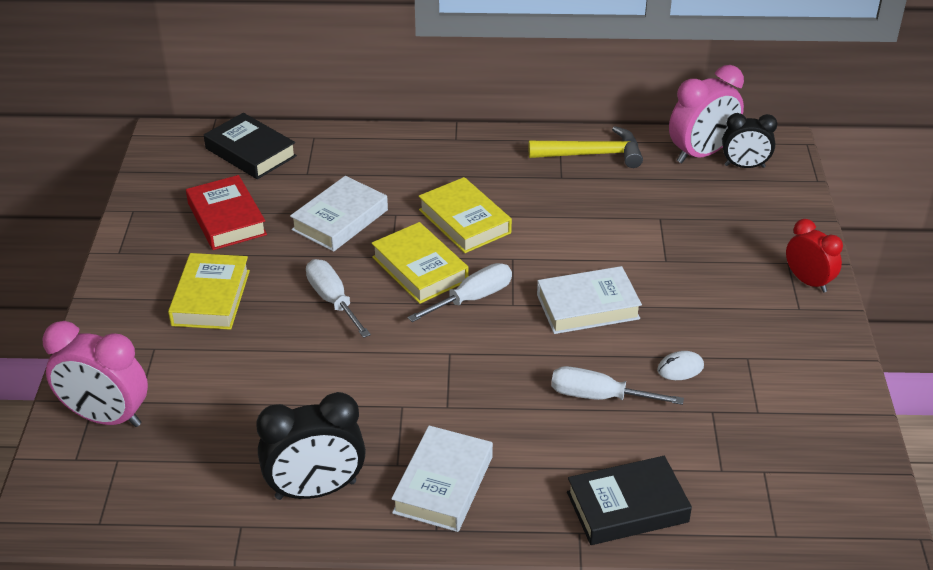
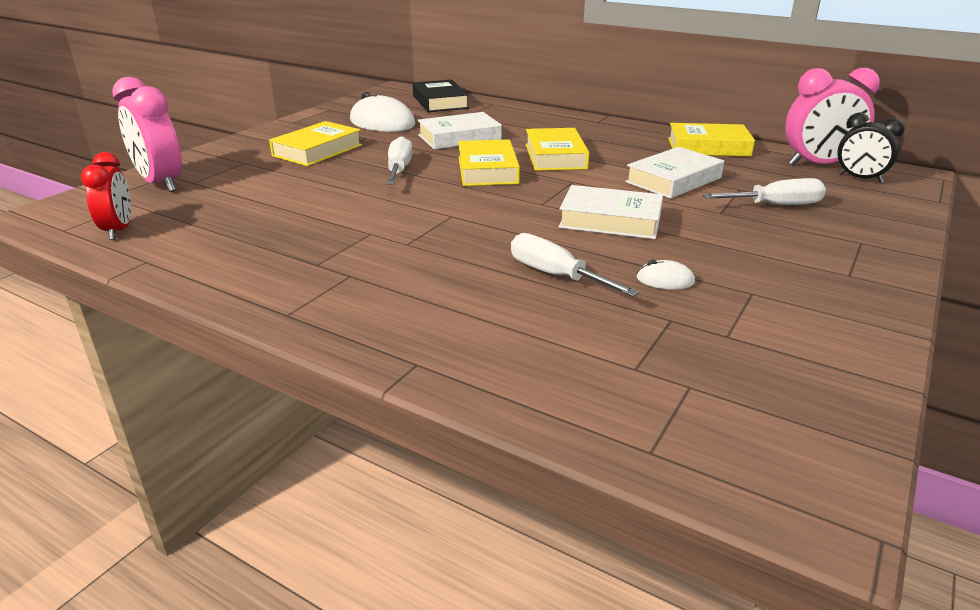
camera: 30 degrees right, 10 degrees down
(227, 219) = (382, 123): red book -> white mouse
(316, 490) = (231, 259): black clock -> none
(443, 484) = (335, 288): white book -> white book (673, 180)
(472, 298) = (510, 193): white screwdriver -> white screwdriver (776, 205)
(592, 154) = (708, 147): yellow hammer -> yellow book
(627, 507) = (492, 361): black book -> none
(808, 281) = (876, 259): red clock -> red clock (119, 230)

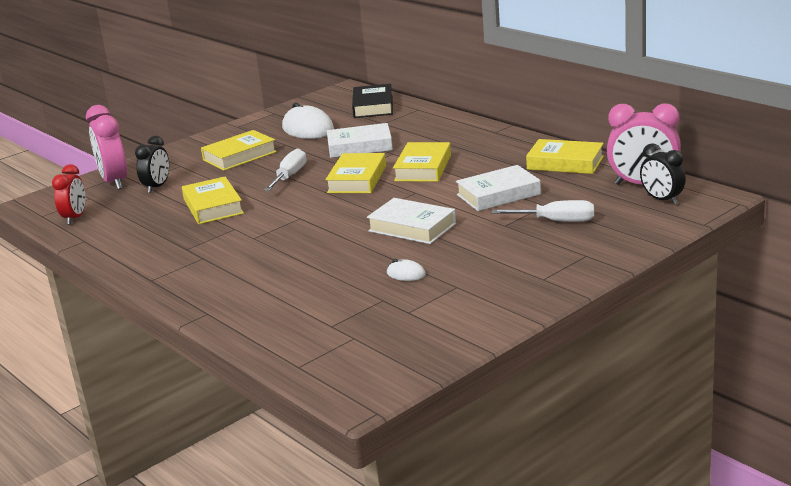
camera: 20 degrees right, 5 degrees down
(226, 187) = (157, 187): none -> black clock
(321, 207) = (213, 206): none -> yellow book
(556, 275) = (335, 266): white screwdriver -> none

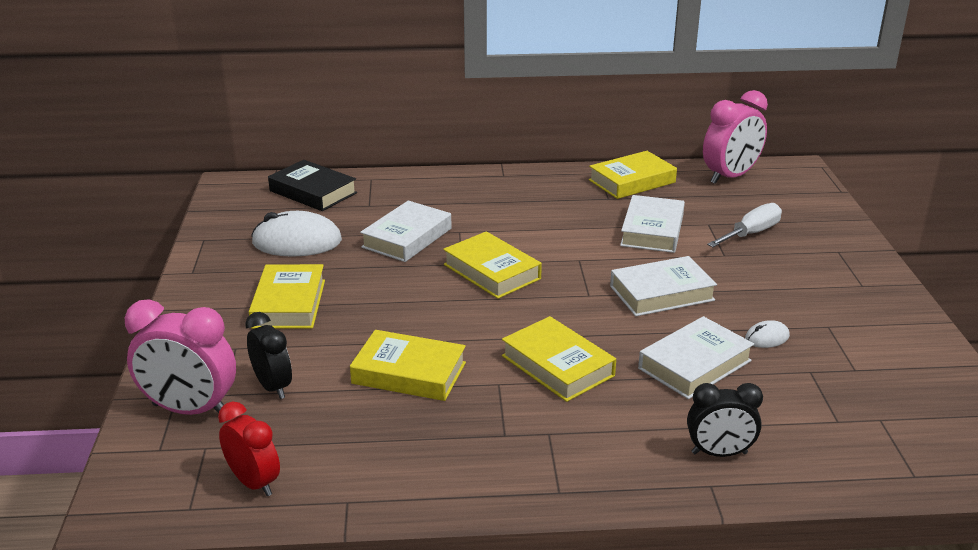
camera: 55 degrees left, 5 degrees up
(290, 176) = (411, 300): white screwdriver -> none
(335, 266) = (695, 365): none -> white book
(423, 168) = (526, 234): yellow book -> yellow book (557, 366)
(662, 200) = (772, 184): black clock -> black clock (719, 453)

